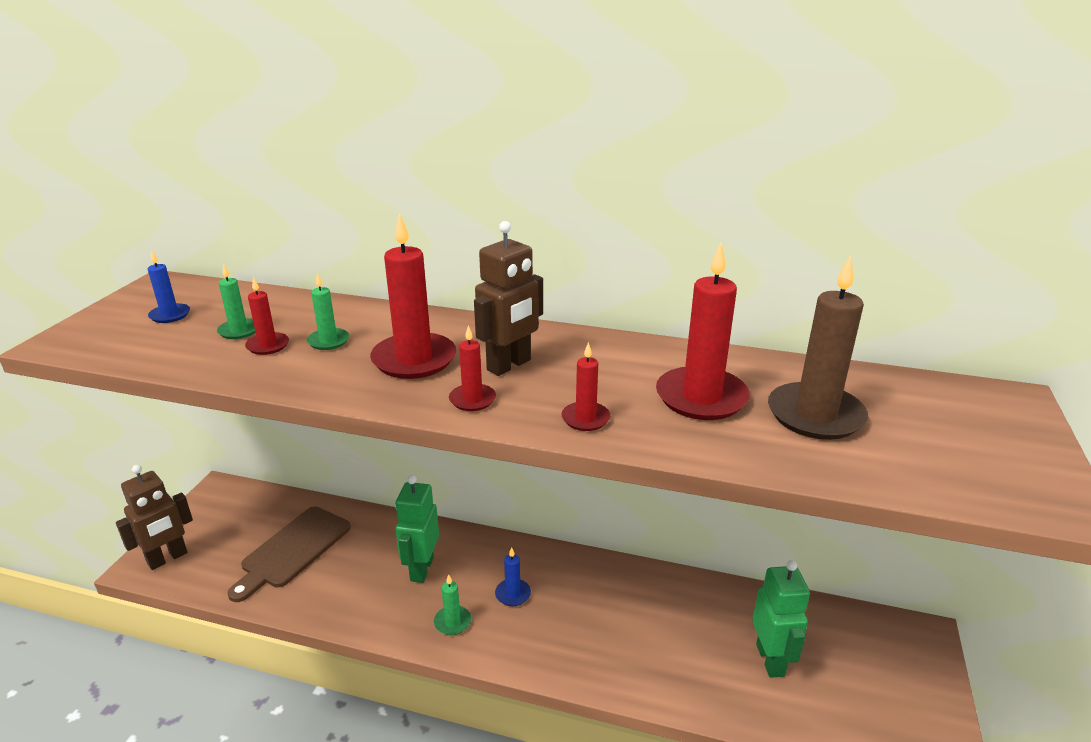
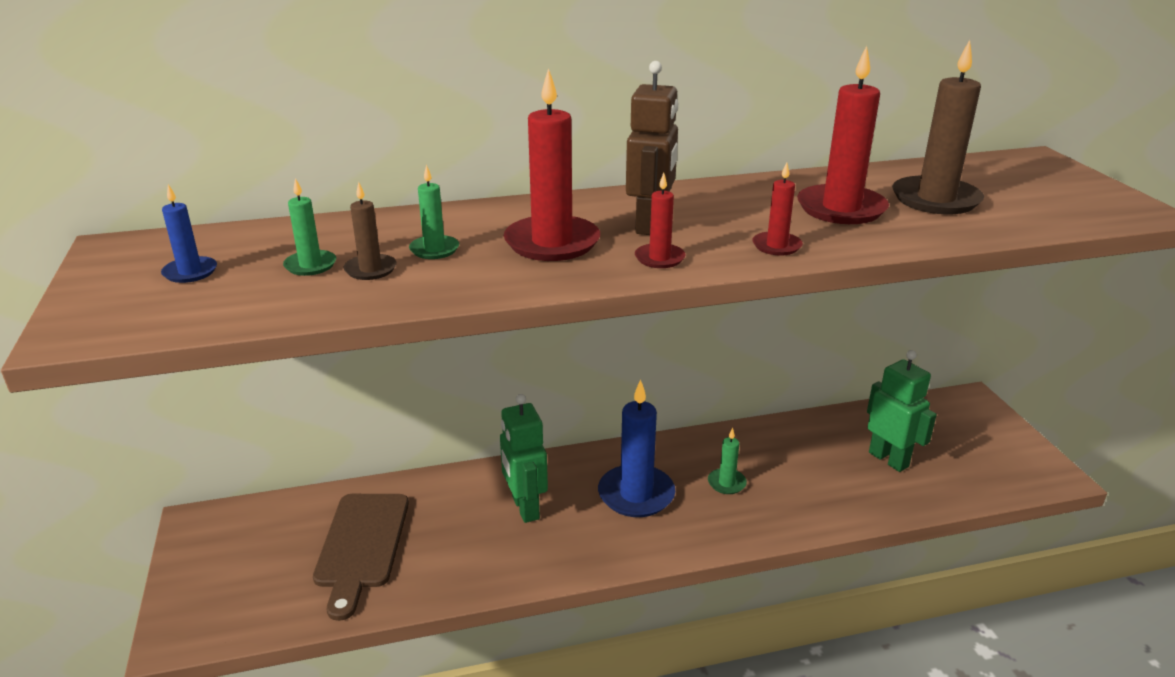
camera: 30 degrees left, 0 degrees up
(167, 558) = (206, 614): brown robot -> none
(268, 345) = (370, 269): red candle -> brown candle
(452, 622) = (602, 540): green candle -> green candle (726, 483)
(513, 594) = (636, 494): blue candle -> blue candle, size x1.96

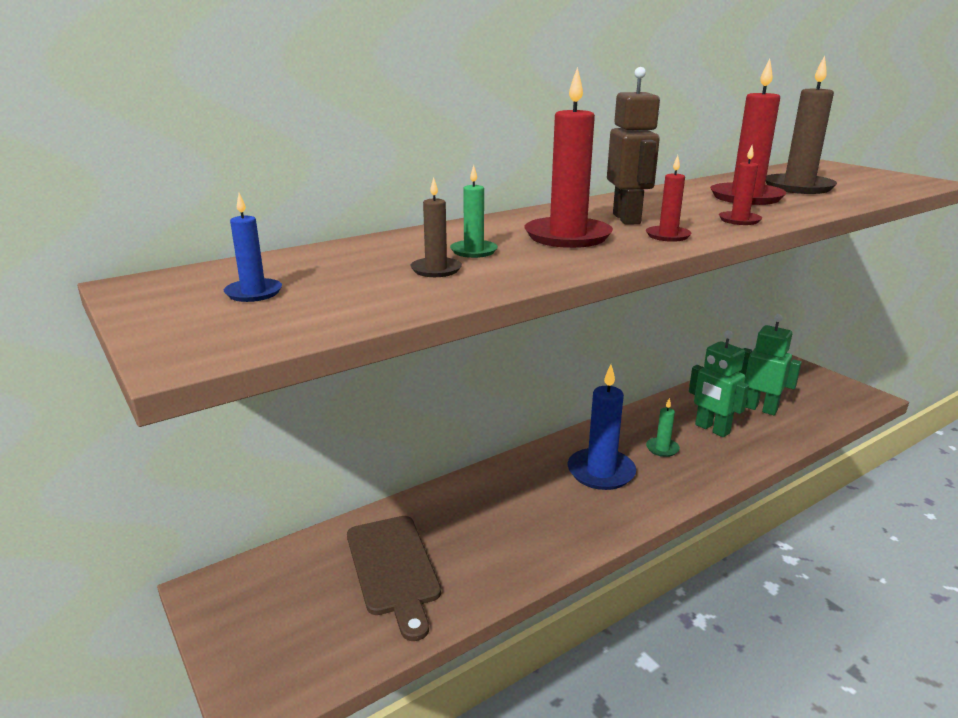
camera: 20 degrees left, 5 degrees down
(310, 265) = (373, 274): green candle -> none
(525, 508) = (518, 503): green robot -> green robot (712, 429)

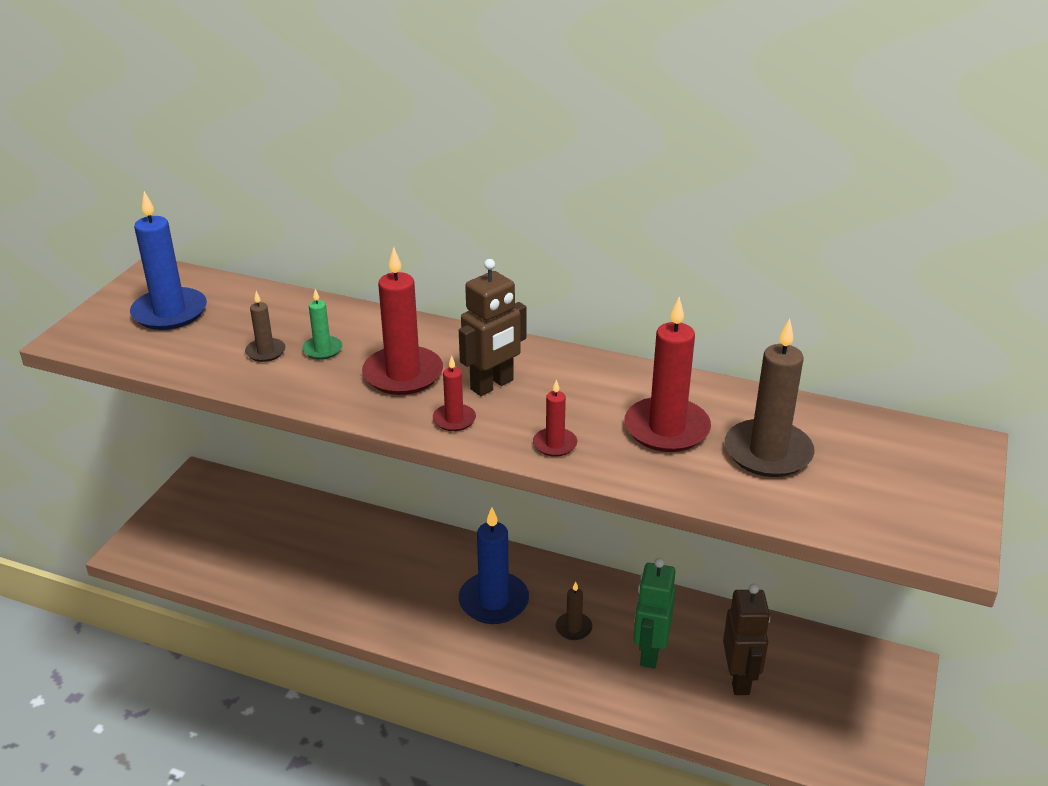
camera: 55 degrees right, 10 degrees up
(253, 293) = (170, 312): blue candle -> blue candle, size x1.96
(393, 569) = (276, 544): brown cutting board -> none
(662, 448) = (573, 628): green candle -> brown candle
(760, 408) = (739, 679): green robot -> brown robot

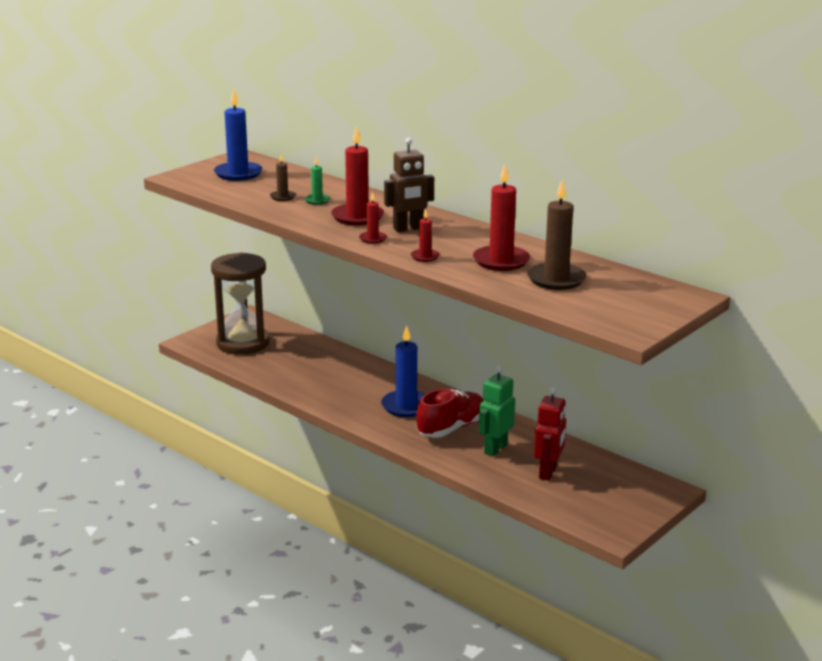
camera: 20 degrees right, 10 degrees down
(212, 534) = (243, 343): none -> brown hourglass
(573, 628) = (451, 428): brown candle -> red shoe
(739, 679) = (548, 472): brown robot -> red robot

